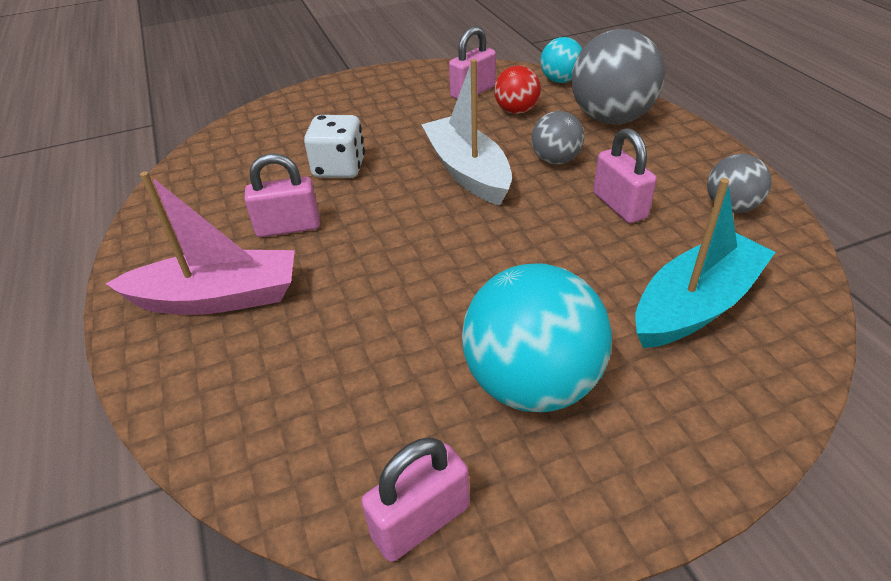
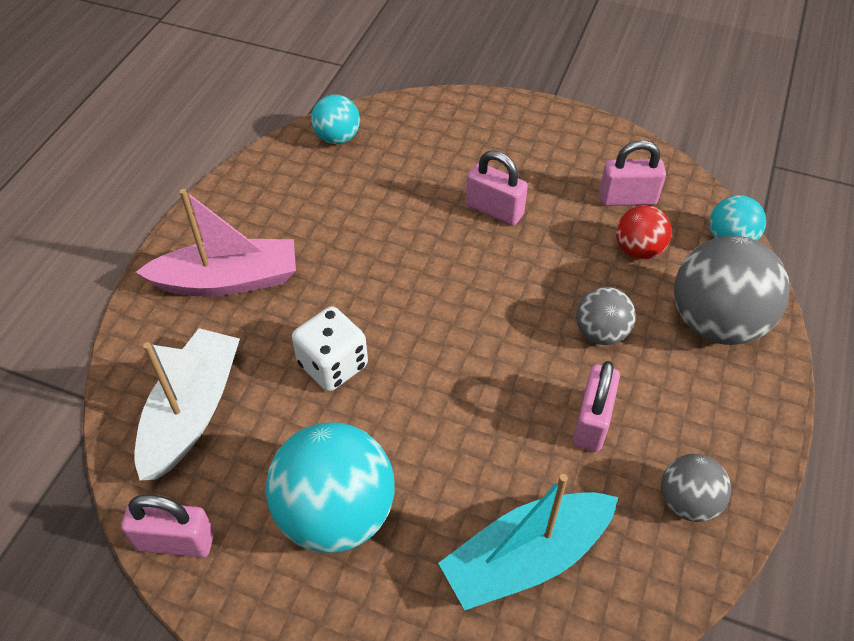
camera: 40 degrees right, 10 degrees up
(206, 162) = (337, 138): none -> turquoise ball
(218, 298) = (228, 280): pink boat -> pink boat turned 45 degrees counterclockwise
(288, 227) = (328, 249): pink padlock -> pink padlock (494, 210)
(339, 168) = (421, 213): white dice -> white dice (333, 365)
(467, 171) = (513, 290): white boat -> white boat (192, 412)
(696, 304) = (525, 558): turquoise boat -> turquoise boat turned 150 degrees clockwise

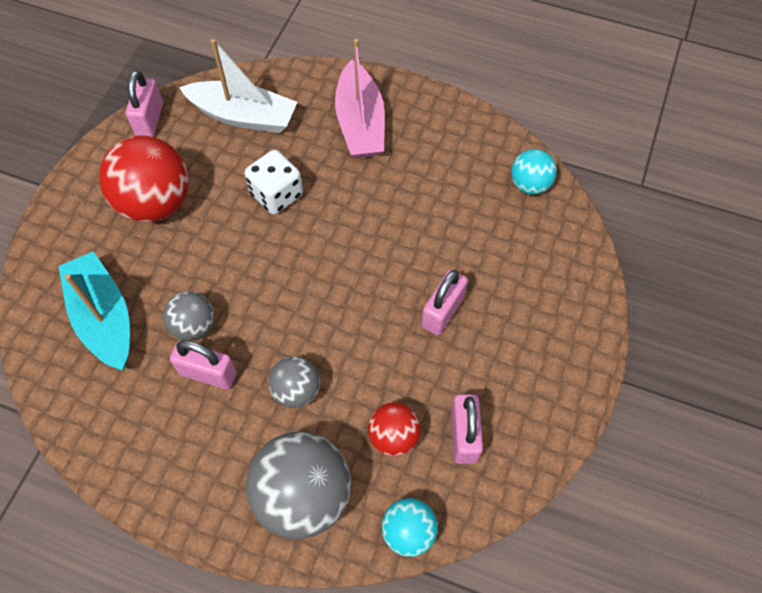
camera: 90 degrees right, 10 degrees up
(336, 513) = (155, 203): turquoise ball -> red ball
(687, 501) = (129, 437): grey ball -> grey ball (194, 326)

